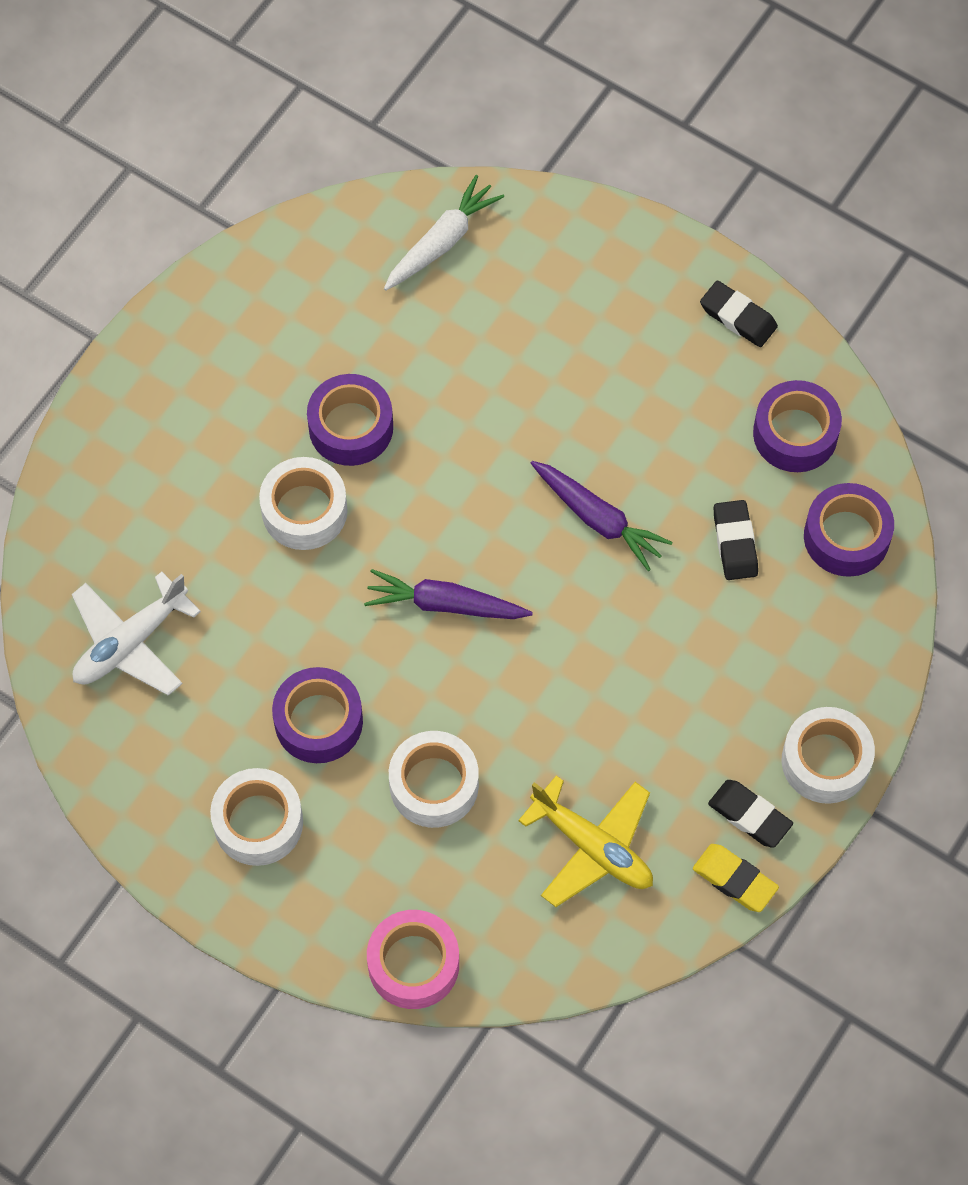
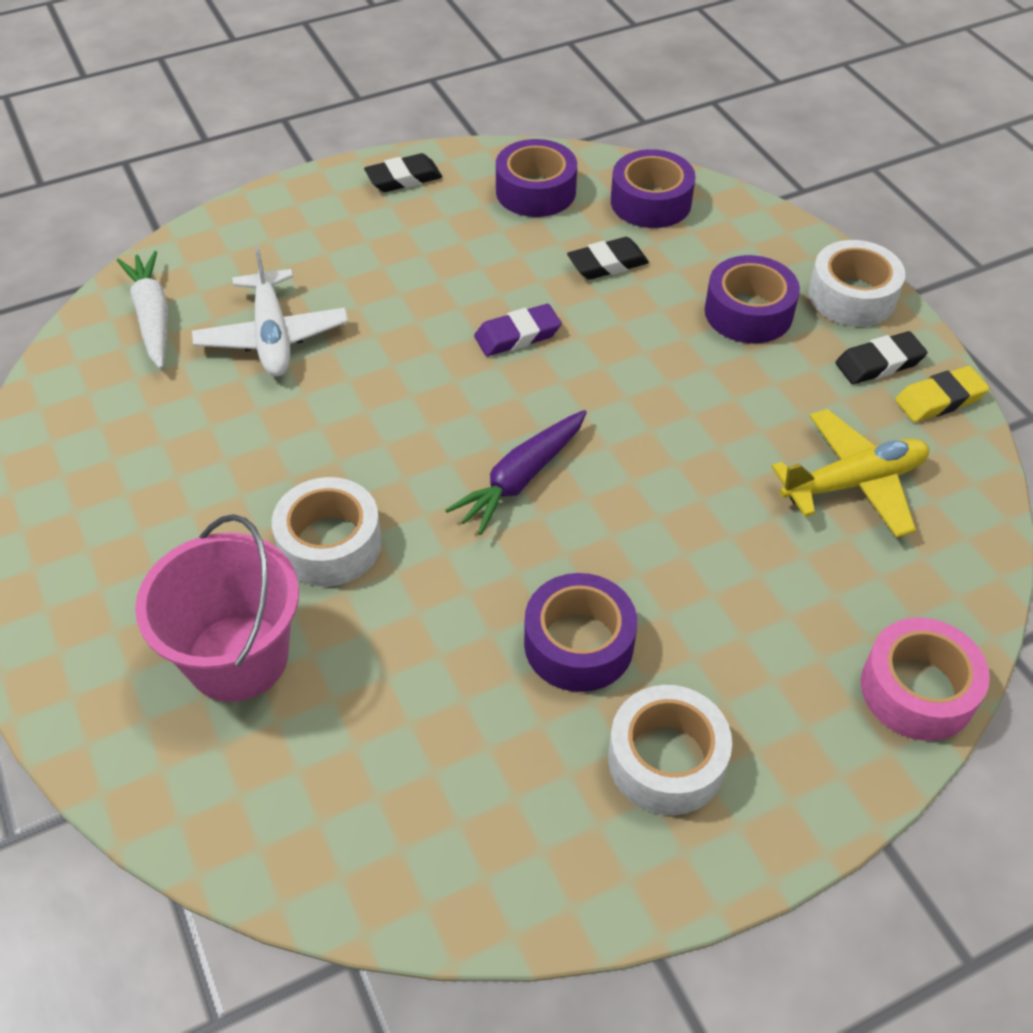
camera: 60 degrees left, 15 degrees down
(130, 642) = (355, 784): white plane -> white plane (272, 336)
(178, 513) = (237, 657): none -> pink bucket
(351, 427) = (273, 465): purple tape -> purple tape (748, 312)
(434, 785) = (714, 577): white tape -> none
(598, 519) = (517, 335): purple carrot -> purple eraser
(735, 543) = (607, 264): black eraser -> black eraser turned 45 degrees counterclockwise

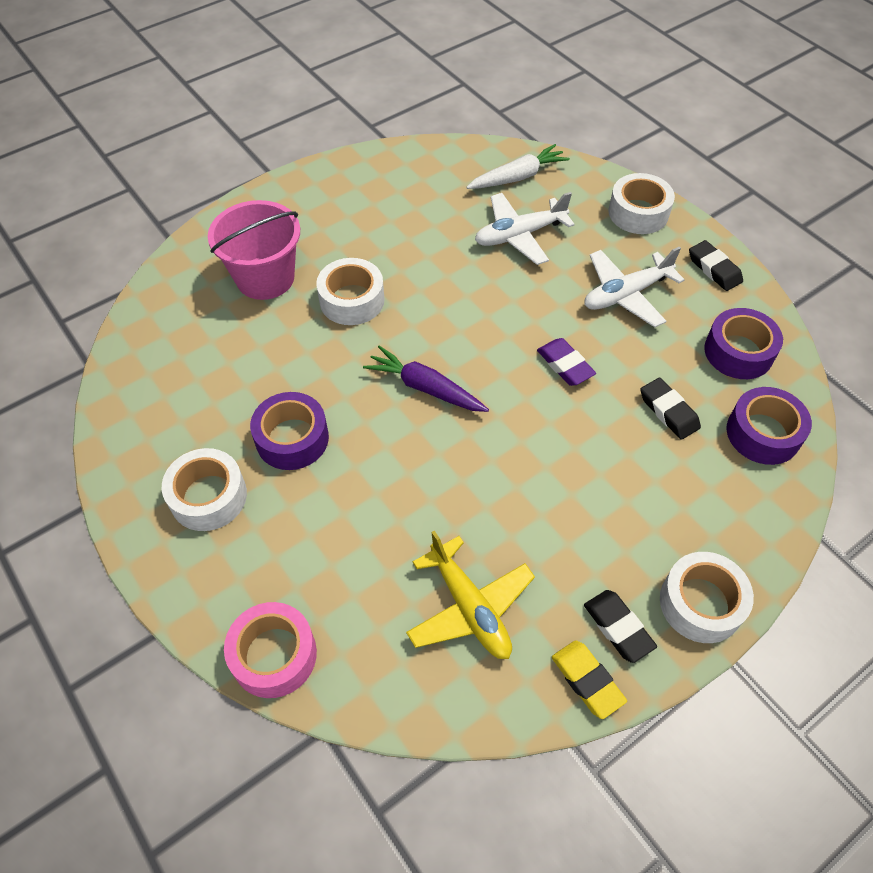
camera: 80 degrees right, 5 degrees up
(280, 217) = (638, 213): none -> white tape
(418, 258) = (626, 294): none -> white plane
(748, 312) = (647, 519): purple tape -> none

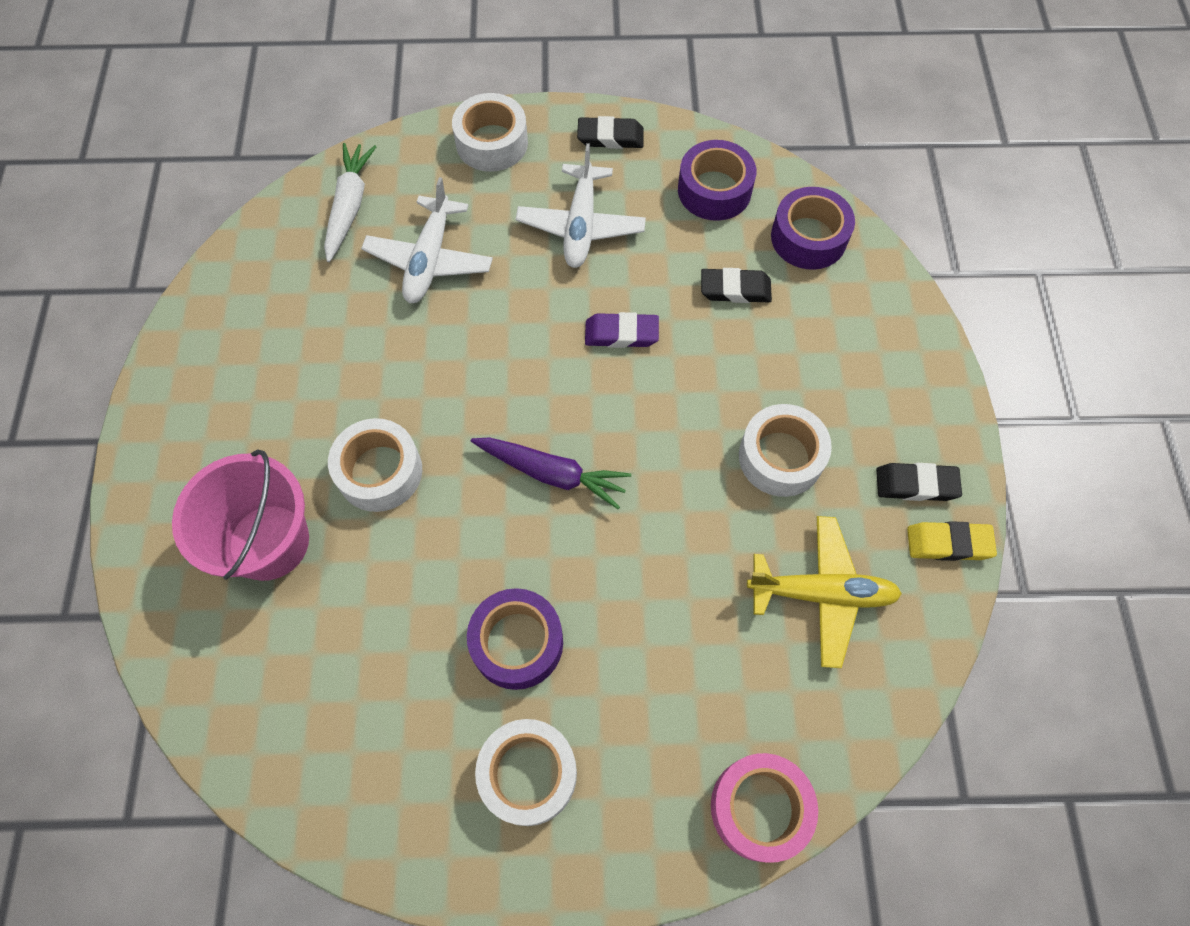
camera: 55 degrees left, 10 degrees up
(425, 388) = (552, 473): purple carrot -> purple carrot turned 135 degrees counterclockwise
(701, 603) = (933, 405): white tape -> white tape (780, 457)

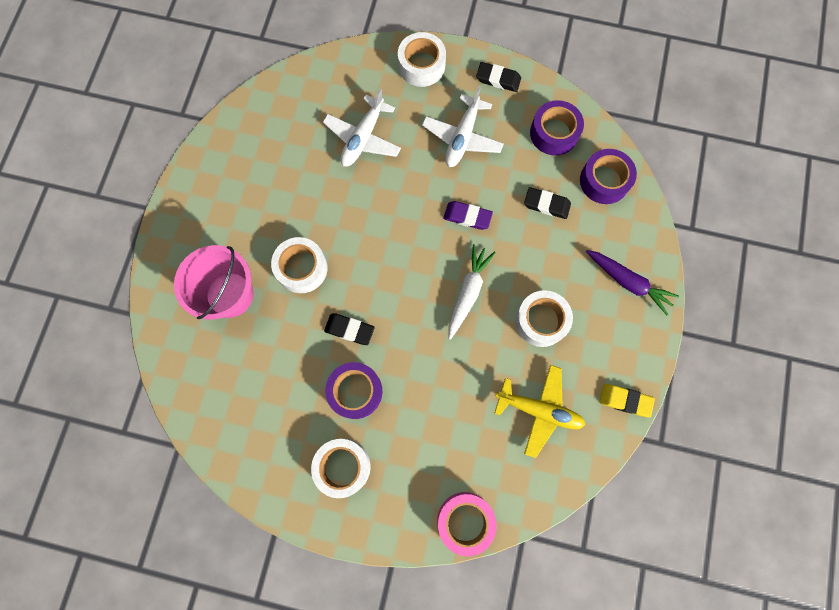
camera: 15 degrees right, 10 degrees up
(349, 206) = (322, 89): white carrot -> white carrot (468, 292)
(552, 473) = (401, 295): purple carrot -> purple carrot (628, 282)
(916, 484) = (617, 359): black eraser -> black eraser (349, 330)

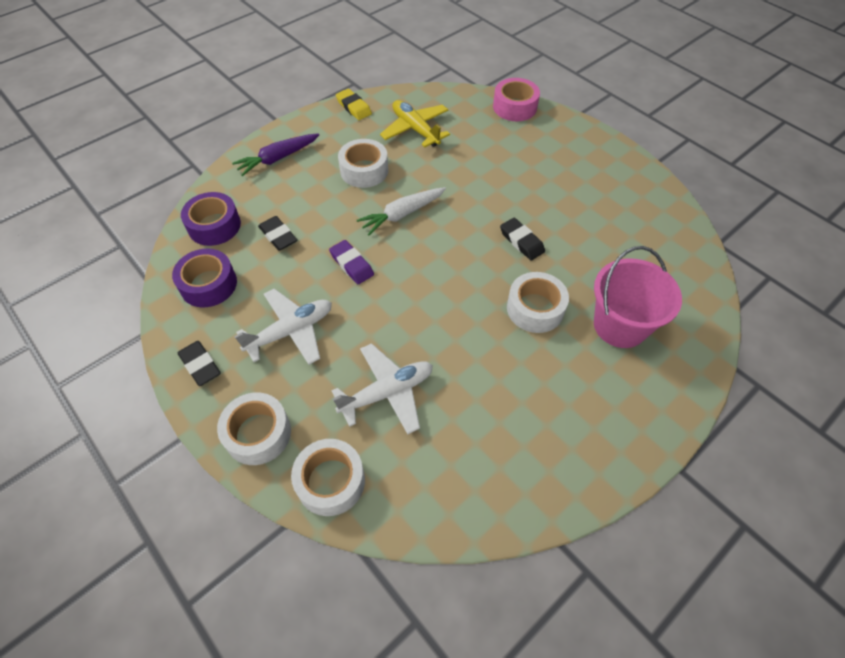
camera: 145 degrees left, 20 degrees down
(342, 467) = (583, 168): white tape -> white tape (330, 481)
(355, 391) = (544, 202): purple tape -> none
(628, 282) = (278, 158): purple carrot -> purple carrot turned 105 degrees counterclockwise

